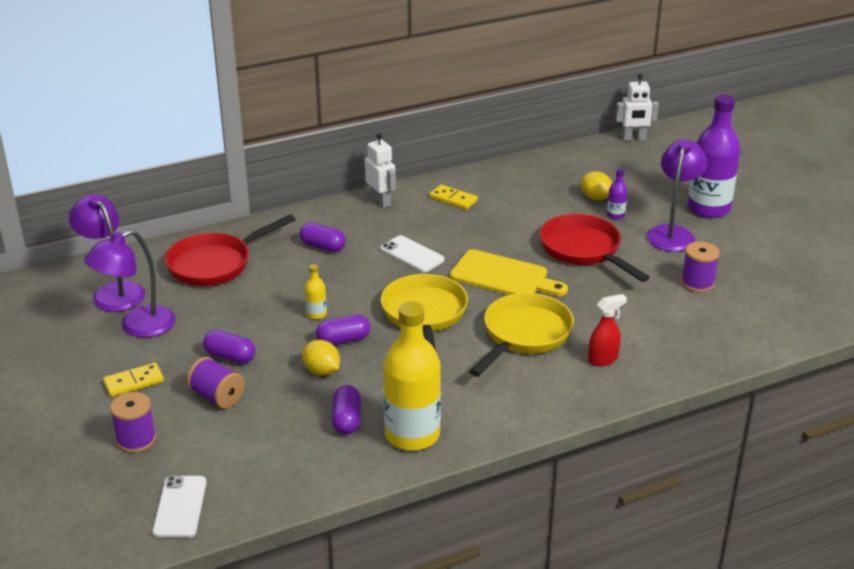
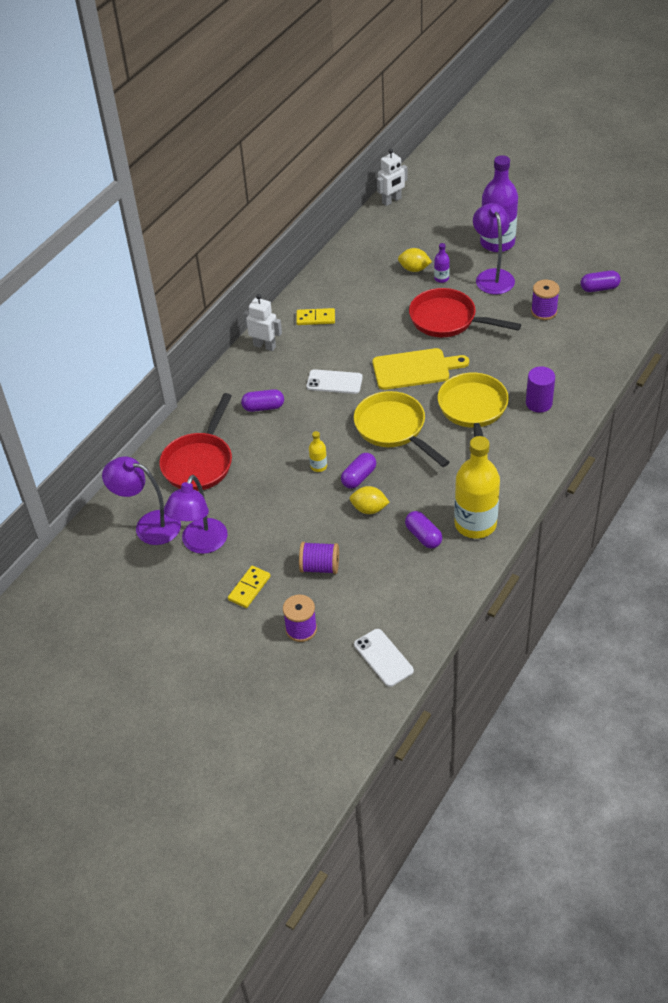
camera: 30 degrees left, 15 degrees up
(230, 357) = (295, 532): purple capsule -> purple capsule (599, 288)
(603, 359) = (539, 403): red spray bottle -> purple cylinder

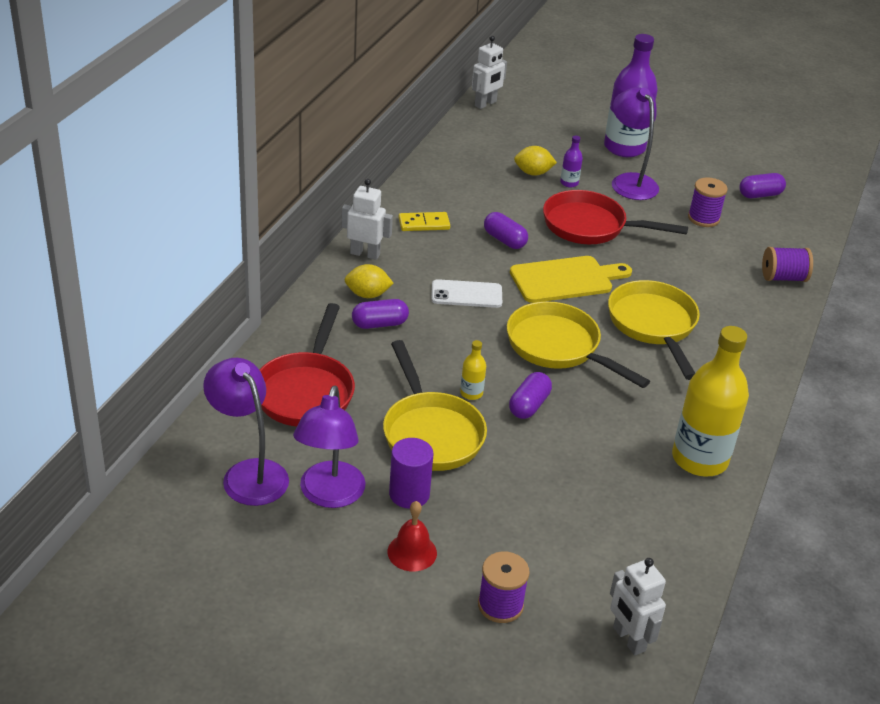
camera: 15 degrees left, 10 degrees down
(149, 525) = (248, 473): purple lamp -> purple lamp turned 45 degrees clockwise
(249, 588) = (412, 552): yellow domino -> red bell
(282, 497) = (430, 433): none -> yellow pan
(319, 567) = (505, 520): purple spool -> purple spool (783, 277)
(369, 509) = (553, 444): yellow lemon -> yellow lemon (367, 295)
(383, 657) = (628, 639): white phone -> white robot
(423, 536) = (636, 476): purple capsule -> purple capsule (504, 240)
(539, 403) = (732, 316): purple cylinder -> purple cylinder (409, 494)

